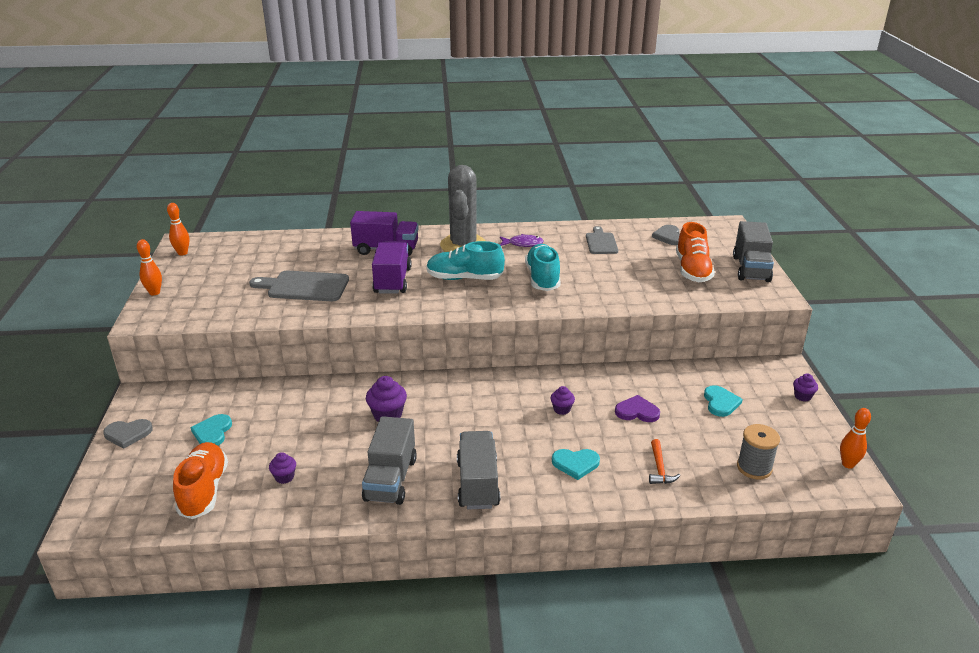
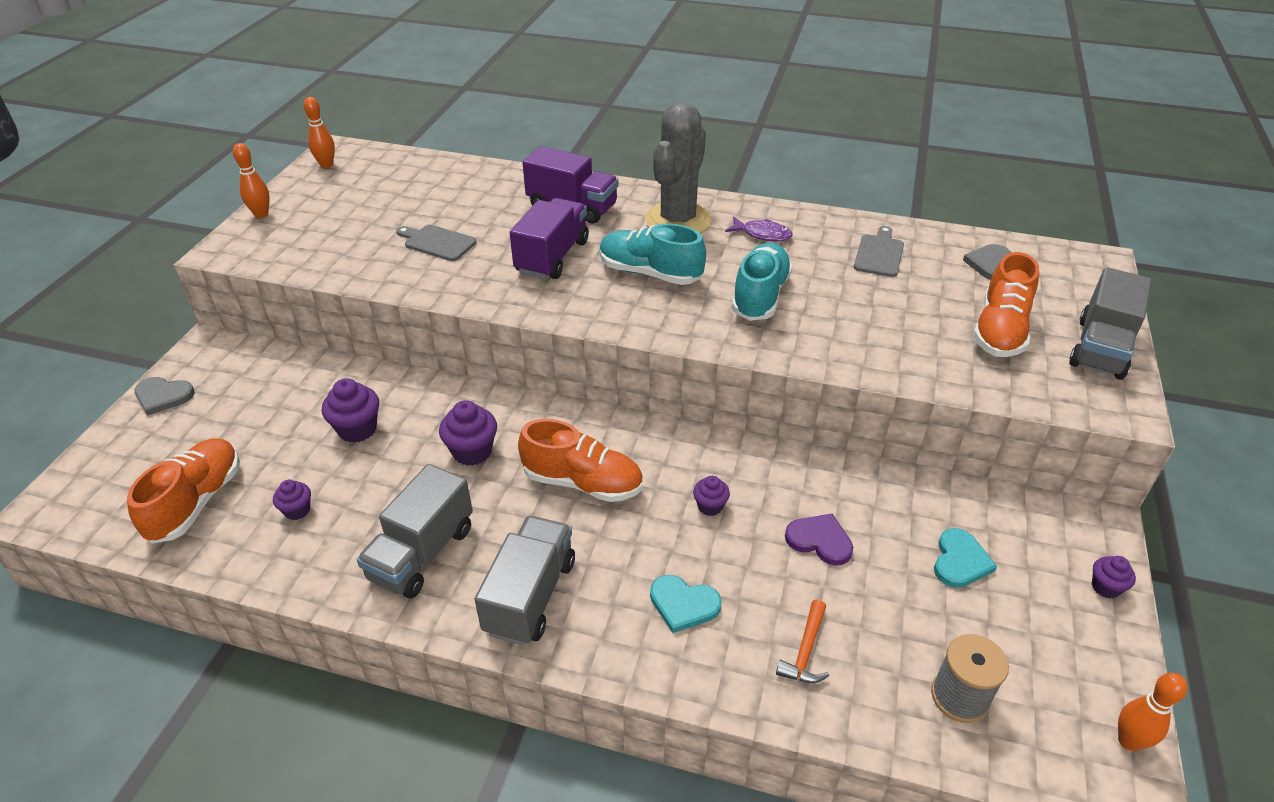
camera: 20 degrees right, 10 degrees up
(212, 432) = (254, 420): turquoise heart -> none
(296, 421) = (357, 429): none -> purple cupcake
(304, 286) = (437, 242): grey cutting board -> grey cutting board, size x0.63
(473, 415) = (582, 482): none -> orange shoe

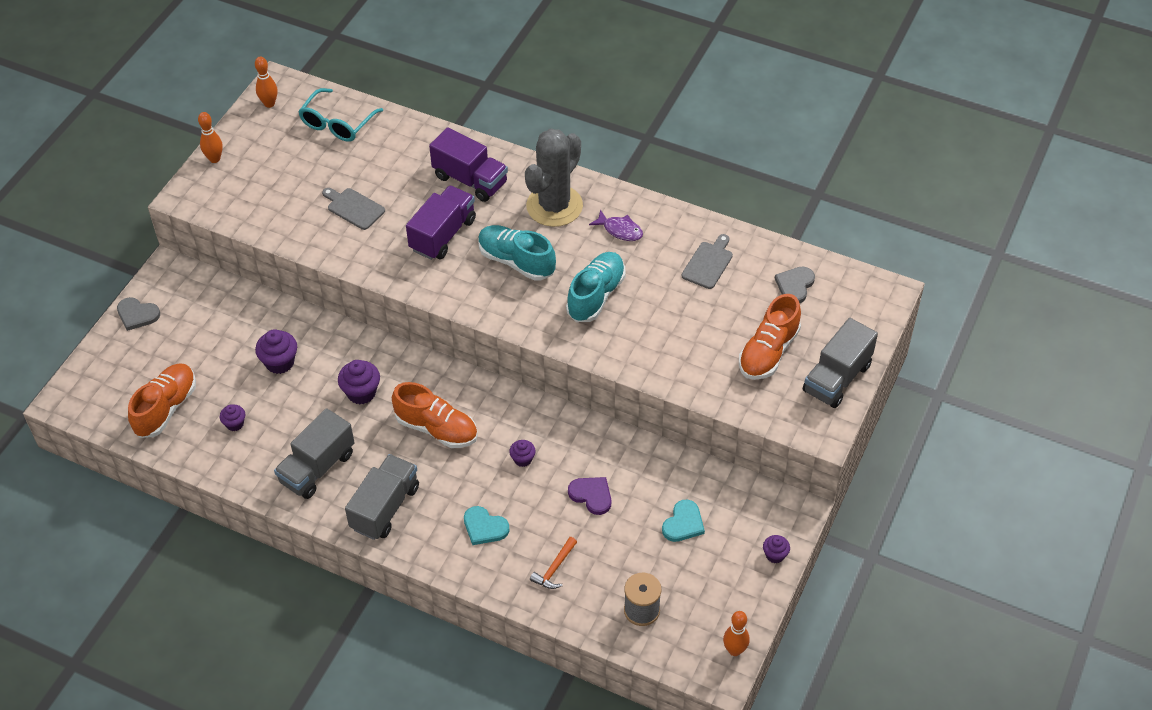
camera: 10 degrees right, 10 degrees up
(408, 174) = (337, 123): none -> turquoise glasses

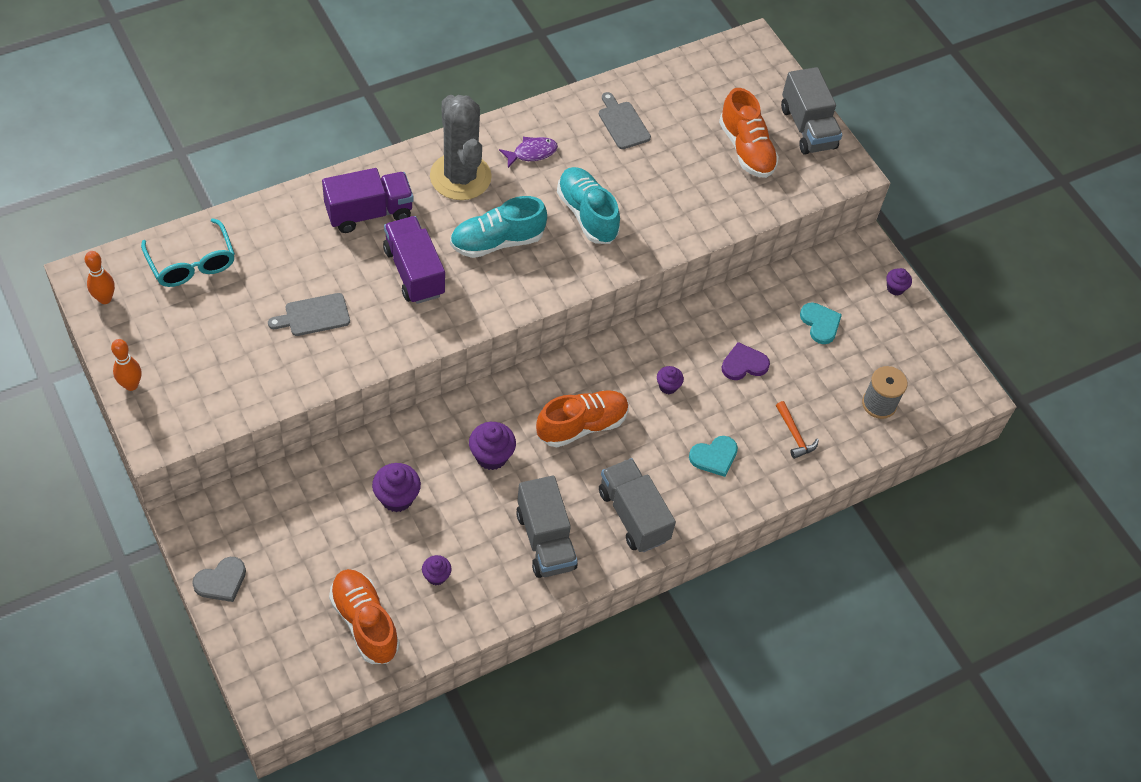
camera: 60 degrees left, 5 degrees up
(734, 650) = (959, 370): orange bowling pin -> none
(795, 285) = (695, 89): grey heart -> none

